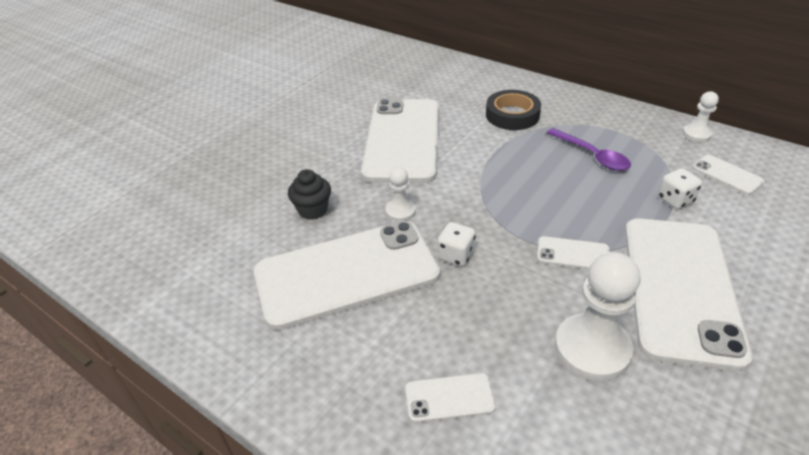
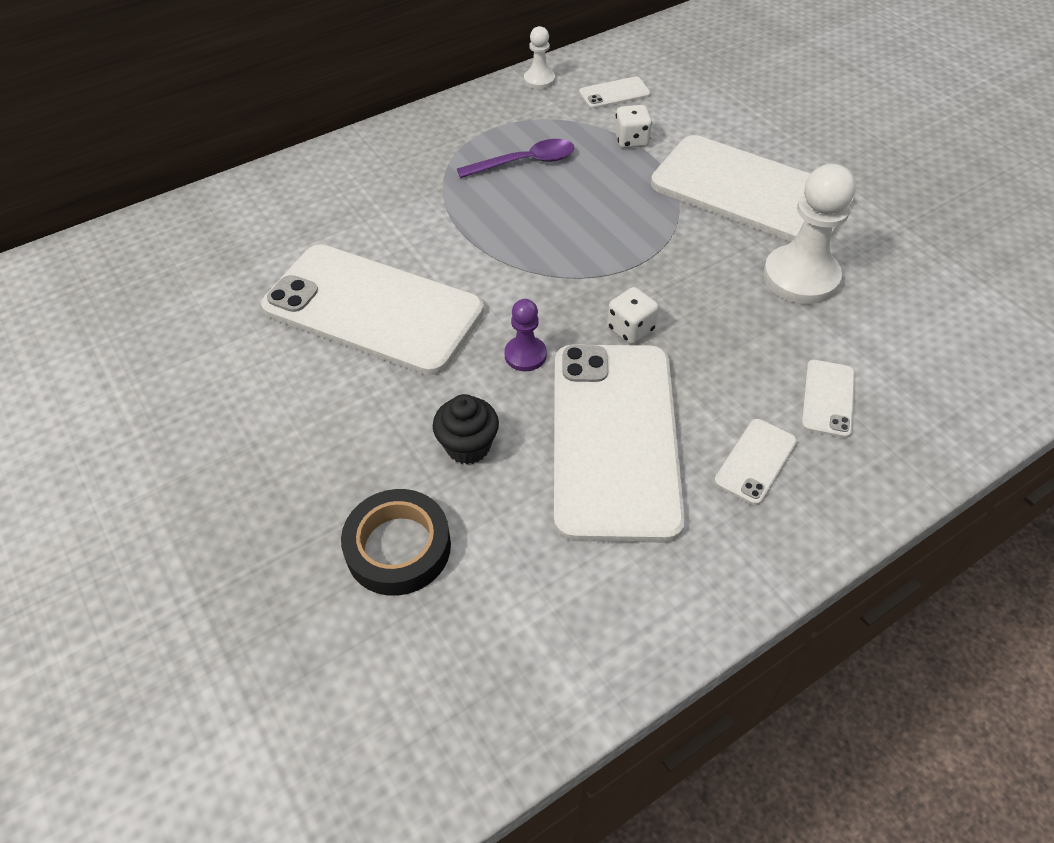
camera: 70 degrees left, 10 degrees up
(400, 211) = (525, 355): white pawn -> purple pawn
(512, 115) = (397, 191): black tape -> black tape (398, 547)
(573, 254) = (673, 240): white phone -> white phone (755, 461)

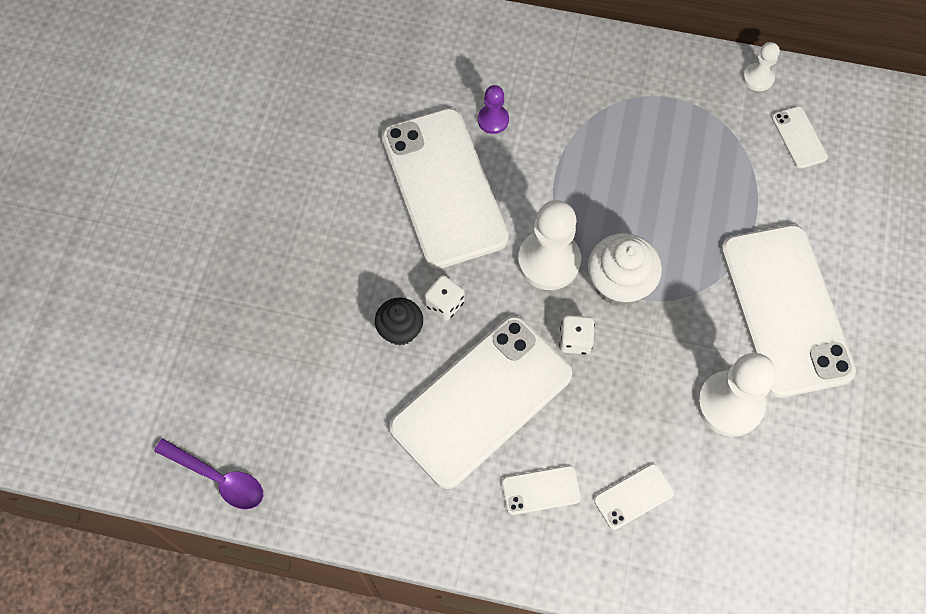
camera: 45 degrees right, 15 degrees up
(398, 547) = (307, 356): black tape -> none
(525, 162) = (660, 149): purple spoon -> purple spoon (218, 478)
(525, 355) = (494, 300): purple pawn -> purple pawn (493, 120)
(535, 292) = (549, 261): none -> white pawn
(612, 266) = (619, 284): none -> white cupcake
(614, 94) = (799, 137): white phone -> white phone turned 45 degrees clockwise
(631, 140) = (758, 192): white dice -> white dice (444, 304)

